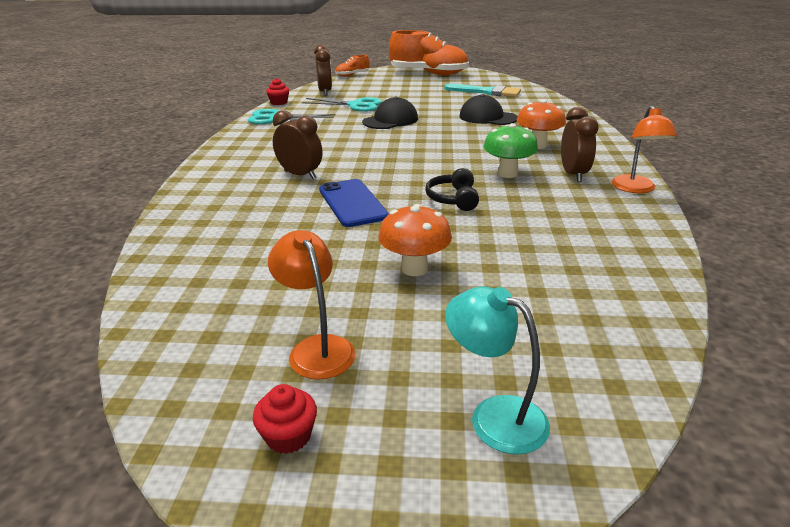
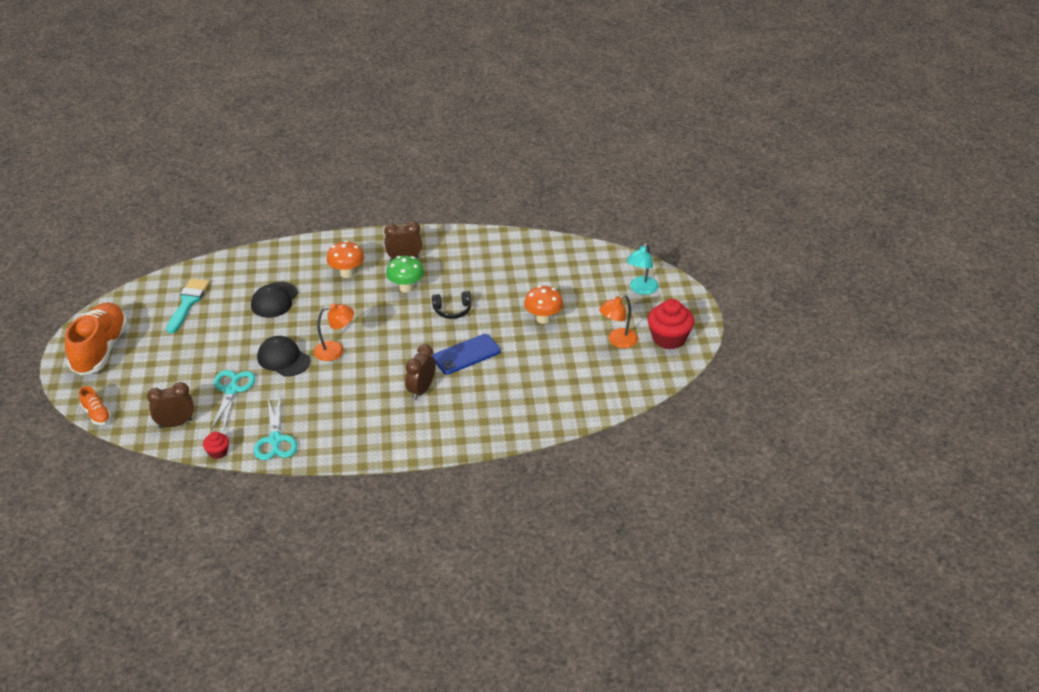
camera: 100 degrees left, 10 degrees up
(288, 436) = (669, 338): red cupcake -> red cupcake, size x1.96
(635, 189) = (425, 236): orange lamp -> orange lamp (335, 350)

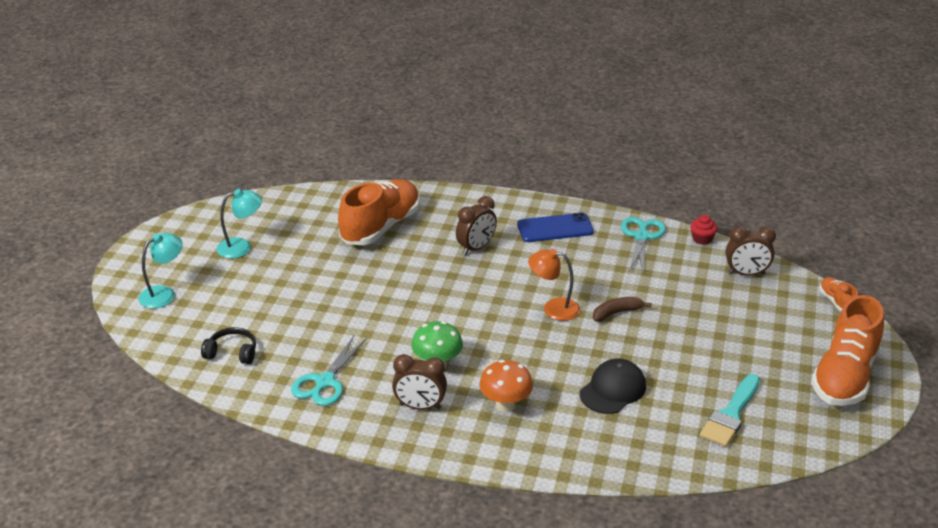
camera: 160 degrees left, 5 degrees down
(232, 390) = (681, 293): turquoise scissors -> turquoise scissors (325, 382)
(283, 359) = (617, 313): black cap -> brown banana
(452, 310) = (396, 322): black headphones -> black headphones (232, 352)
(466, 354) = (410, 271): blue phone -> blue phone (555, 228)
(515, 390) = (380, 227): none -> orange shoe
(543, 319) = (300, 288): orange mushroom -> none
(618, 341) = (241, 247): orange lamp -> turquoise lamp
(669, 338) = (187, 237): red cupcake -> none

